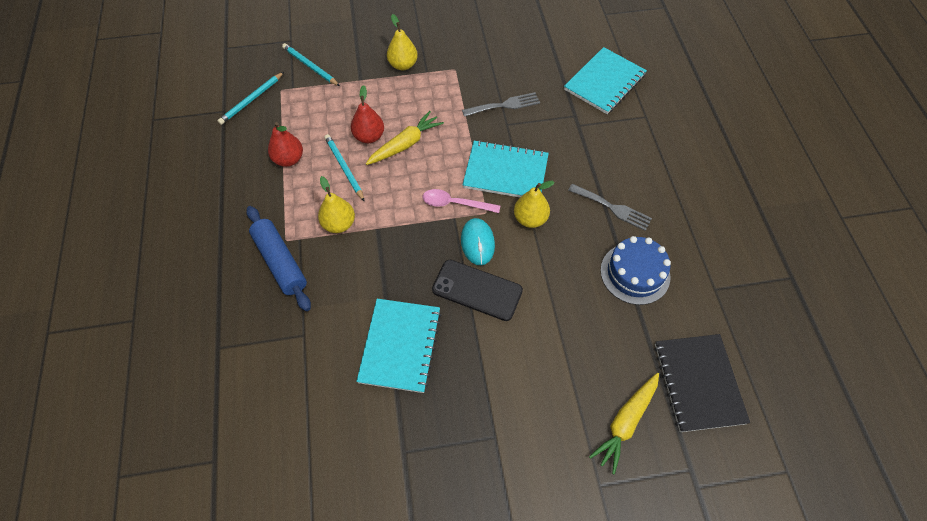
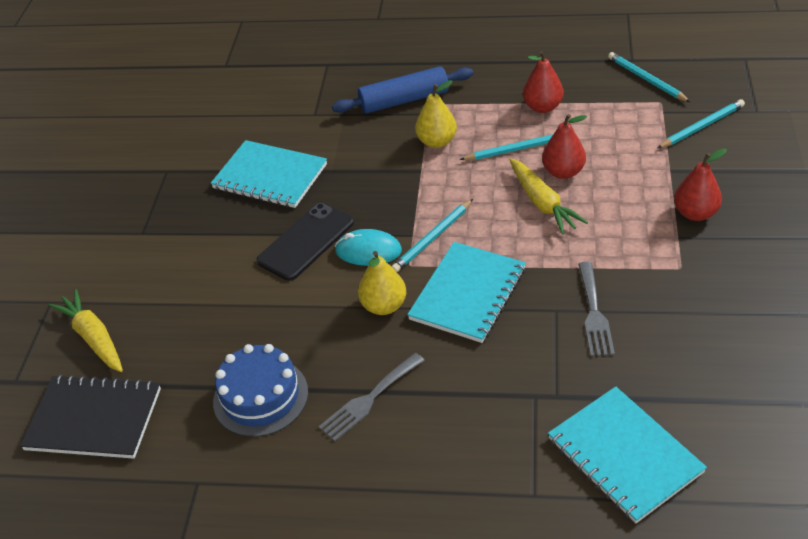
camera: 110 degrees right, 15 degrees down
(403, 65) = (695, 213): yellow pear -> red pear
(455, 203) = (432, 238): pink spoon -> turquoise pencil

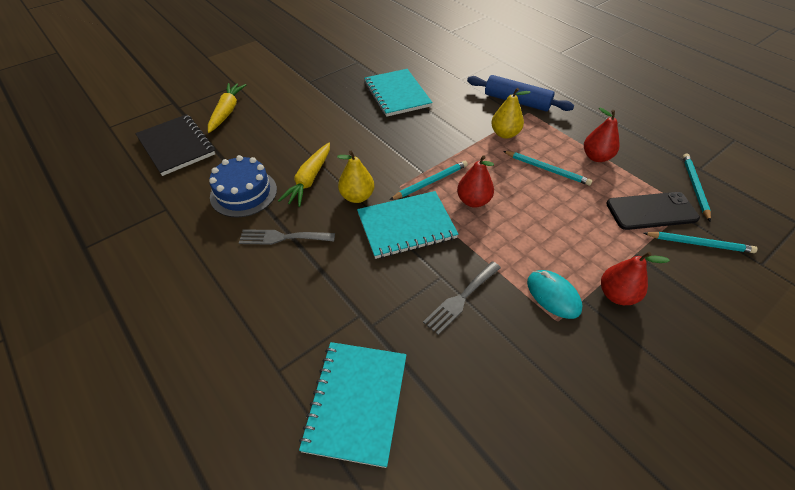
camera: 40 degrees right, 5 degrees up
(306, 242) = (368, 136): black phone -> black phone (651, 211)
(368, 251) = (390, 163): turquoise mouse -> turquoise mouse (553, 295)
(432, 238) = (430, 182): turquoise pencil -> turquoise pencil turned 150 degrees clockwise
(542, 203) = (520, 210): yellow carrot -> yellow carrot (309, 179)
(563, 172) = (558, 202): red pear -> red pear (473, 201)

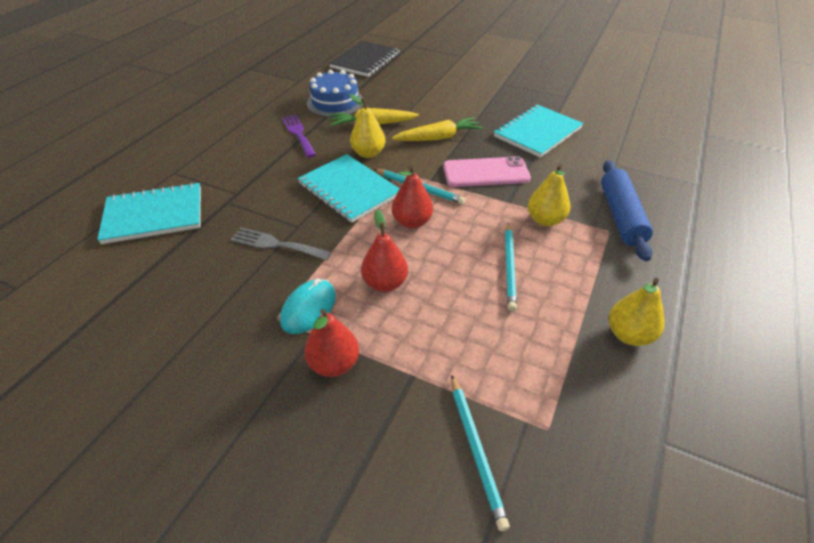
camera: 65 degrees right, 5 degrees down
(227, 112) = (422, 64): yellow carrot -> yellow carrot (438, 138)
(282, 237) = (298, 134): grey fork -> purple fork
(432, 139) = (486, 172): none -> pink phone
(596, 157) = (575, 309): red pear -> red pear (385, 283)
(622, 145) = (628, 334): none -> yellow pear
(651, 211) = (507, 384): black phone -> none
(694, 187) = (605, 436): turquoise pencil -> none

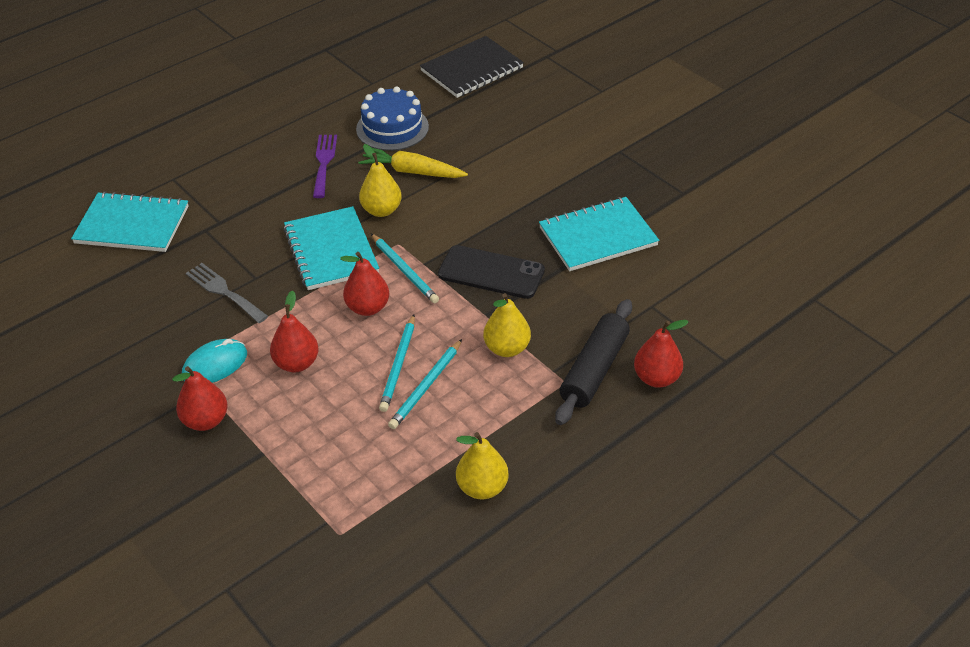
camera: 25 degrees right, 0 degrees up
(438, 138) = (474, 211): yellow carrot -> none
(476, 450) = (270, 527): turquoise pencil -> turquoise pencil (399, 365)
(486, 172) = (491, 272): pink phone -> black phone
(620, 216) = (594, 370): blue rolling pin -> black rolling pin
(667, 209) = (656, 378): none -> red pear

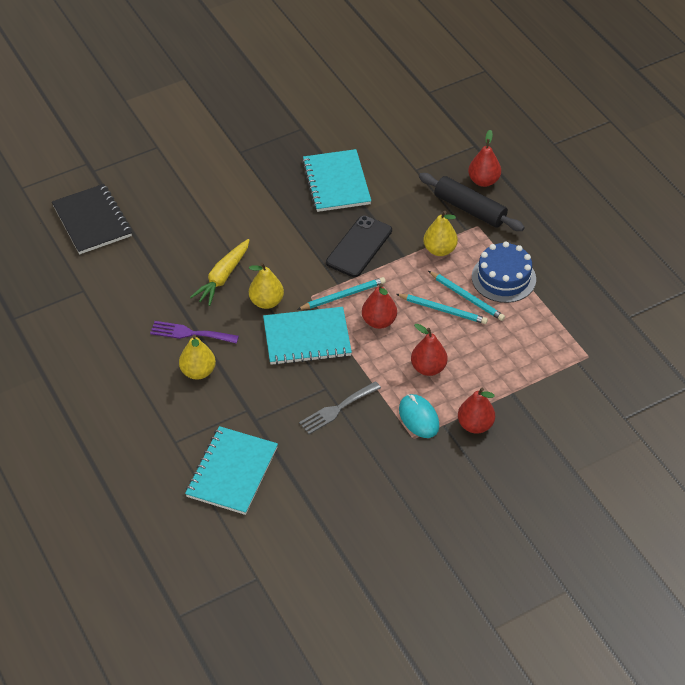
camera: 80 degrees left, 5 degrees up
(392, 128) = (157, 283): blue cake -> blue cake (503, 278)
(482, 487) = (561, 280): yellow pear -> yellow pear (198, 372)

